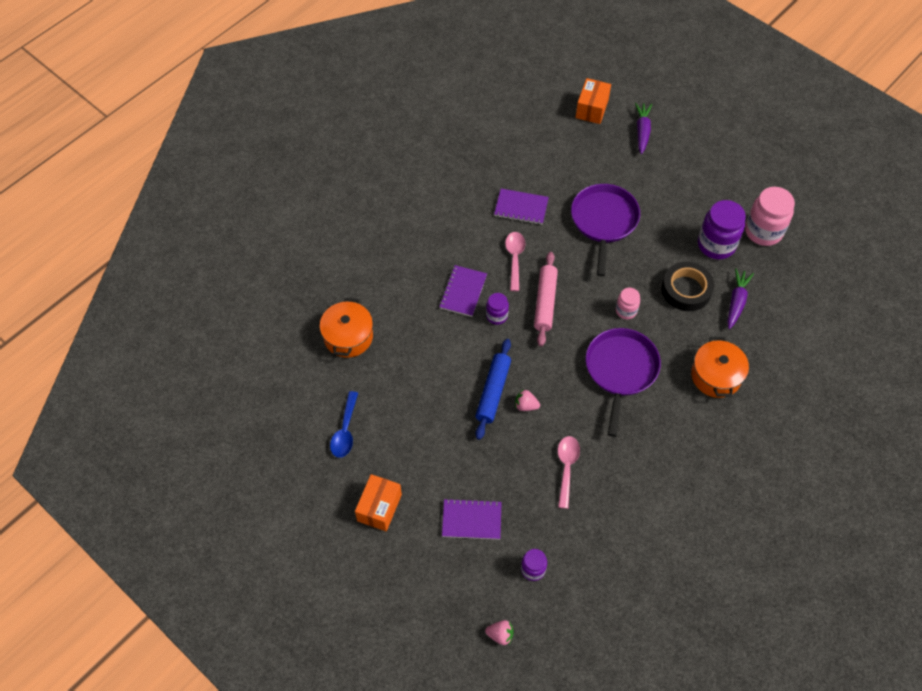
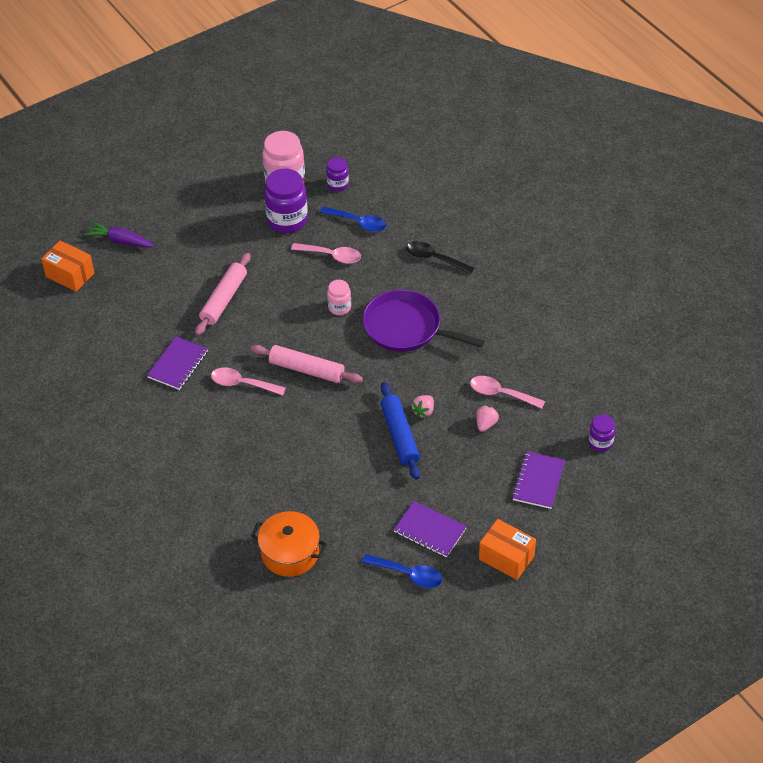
camera: 75 degrees left, 10 degrees down
(463, 292) = (268, 437): purple notebook -> purple notebook (430, 530)
(493, 392) = (399, 435): blue rolling pin -> blue rolling pin turned 45 degrees clockwise
(496, 316) = (309, 414): purple jar -> purple jar (337, 184)
(500, 635) = (660, 481): pink strawberry -> pink strawberry (486, 424)
(604, 221) = (224, 299): purple pan -> pink rolling pin
(686, 290) = (331, 256): black tape -> pink spoon
(716, 376) = (434, 259): orange pot -> black spoon
(736, 302) = (358, 223): purple carrot -> blue spoon

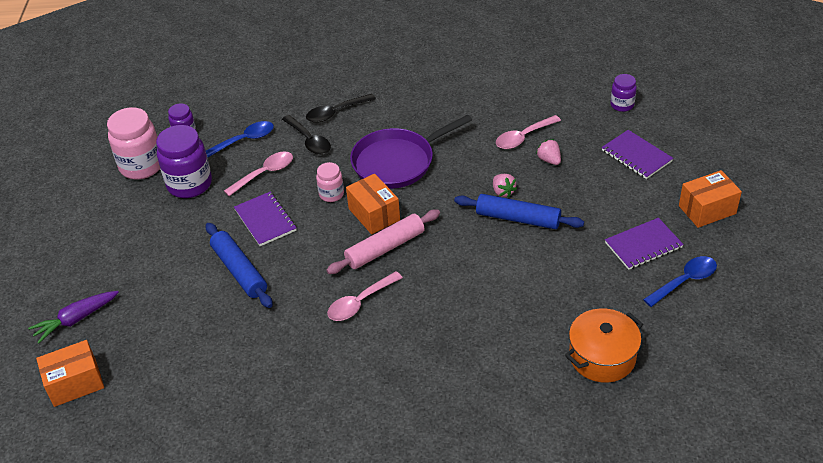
camera: 55 degrees left, 5 degrees down
(178, 364) = (288, 343): purple notebook -> purple notebook (265, 220)
(224, 299) = (239, 271): pink rolling pin -> blue rolling pin
(337, 344) = (374, 214): none -> orange box
(388, 261) = (309, 141): none -> black spoon

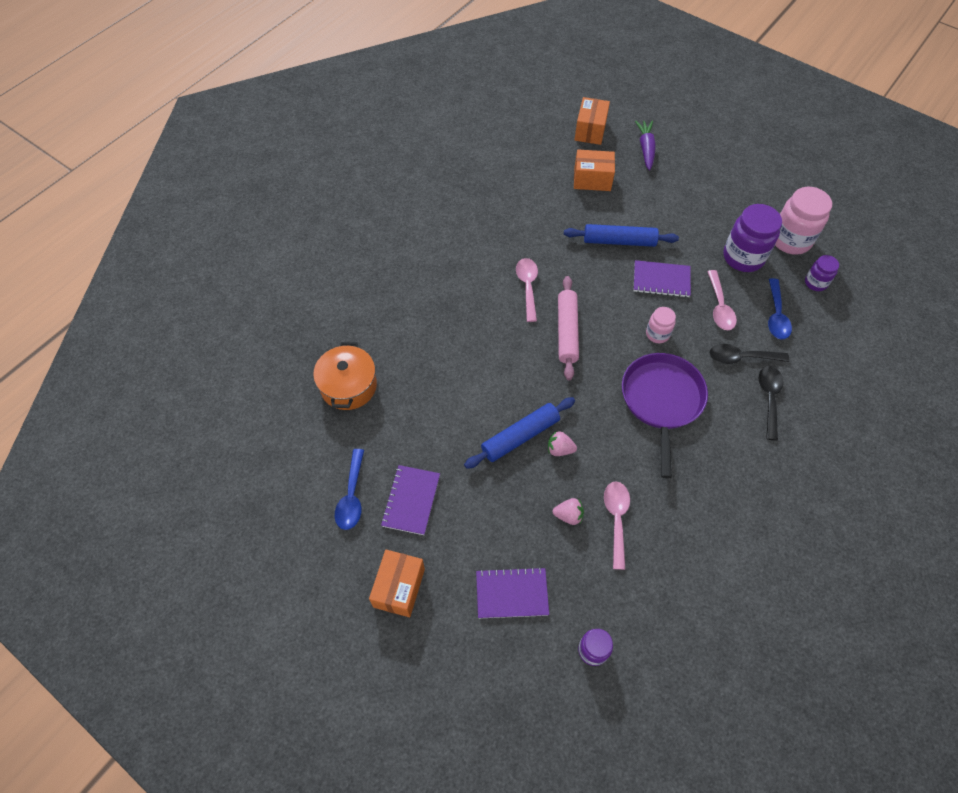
camera: 125 degrees right, 15 degrees up
(374, 214) = (610, 347): orange box -> orange box (592, 180)

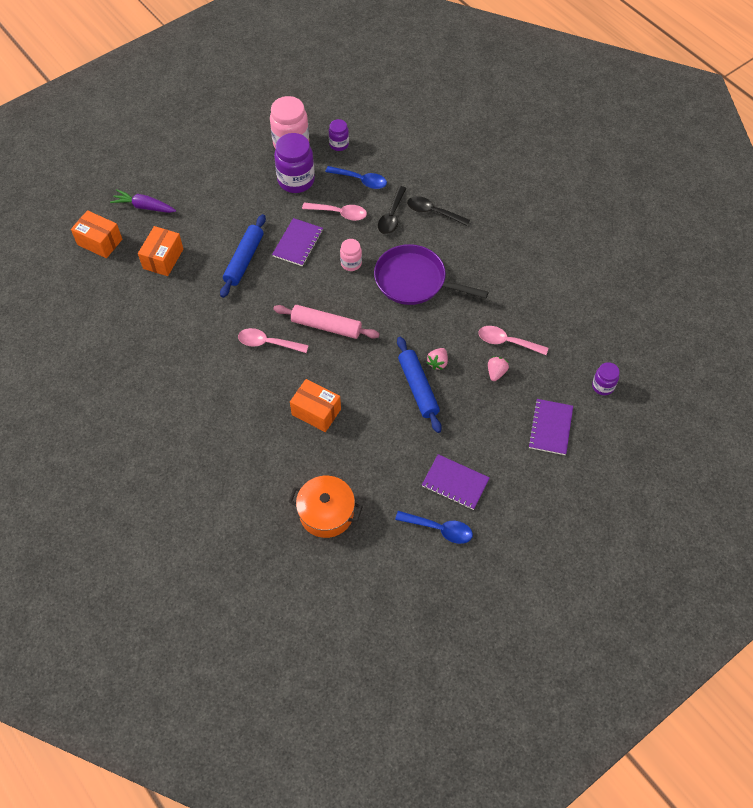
camera: 75 degrees left, 0 degrees up
(399, 588) = (529, 507): orange box -> orange box (316, 412)

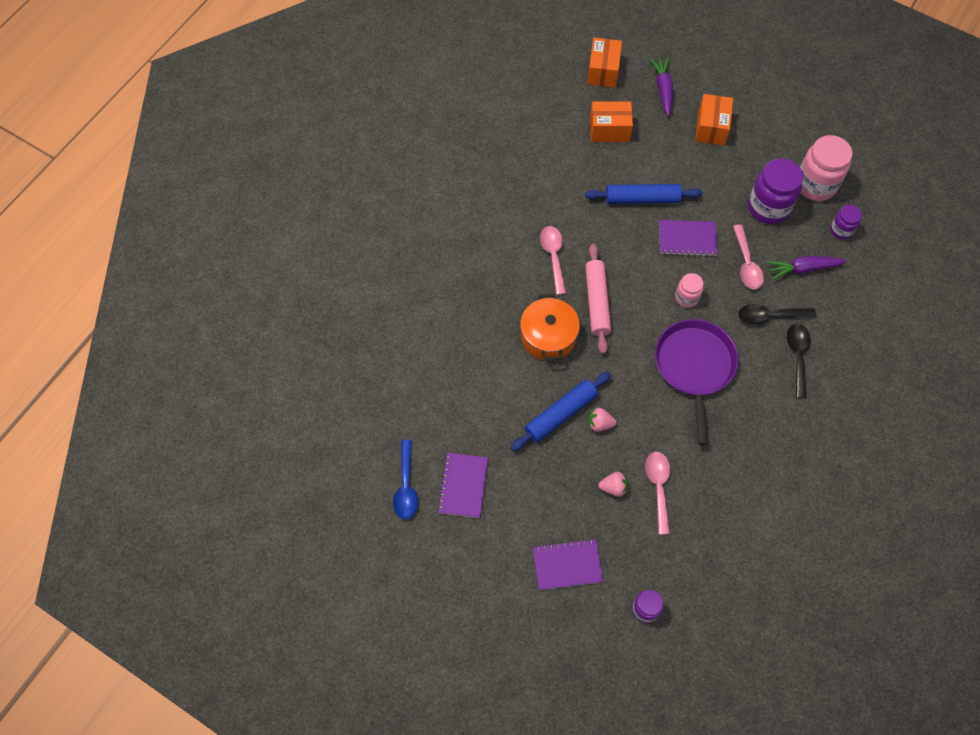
camera: 70 degrees right, 5 degrees up
(316, 412) = (493, 328): orange box -> orange box (711, 128)
(326, 513) = (387, 376): orange pot -> orange pot (548, 336)
(361, 180) = (802, 269): blue spoon -> purple carrot

